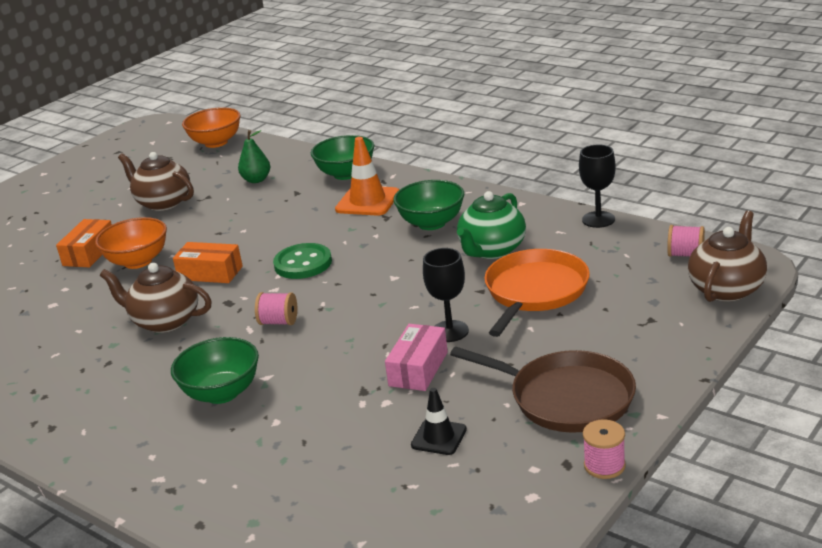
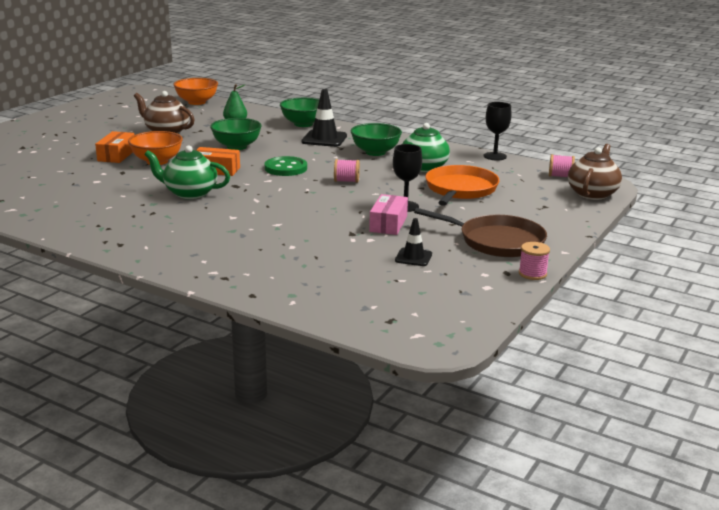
camera: 10 degrees left, 5 degrees down
(165, 321) = (189, 193): brown teapot -> green teapot
(222, 393) = (246, 231): green bowl -> green bowl (236, 147)
(278, 322) = (277, 197): pink spool -> pink spool (346, 181)
(367, 201) = (324, 139): orange traffic cone -> black traffic cone

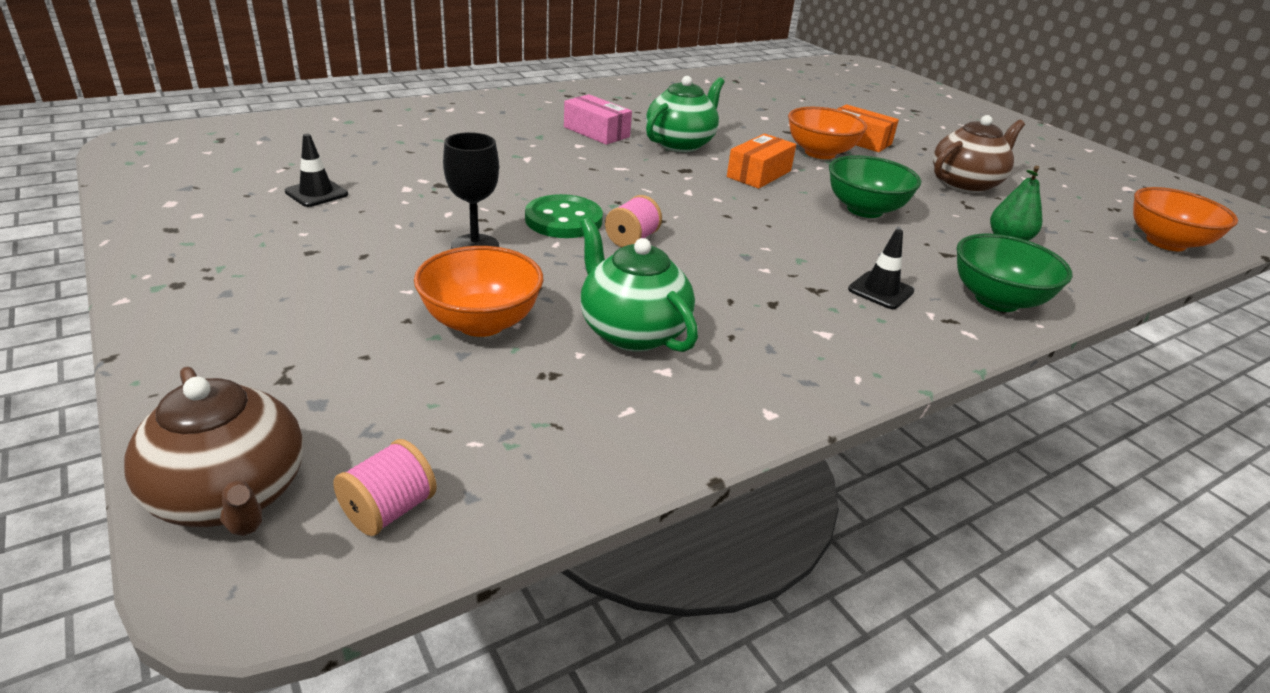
camera: 115 degrees right, 10 degrees up
(286, 168) = (732, 215): green button -> green button (563, 220)
(324, 139) = (880, 290): black traffic cone -> black traffic cone, size x0.61
(375, 152) = (765, 314): green bowl -> none
(388, 224) = (433, 213): pink box -> pink box (596, 132)
(460, 189) = (481, 322): orange pan -> orange bowl
(495, 156) = (628, 470): black goblet -> none
(497, 241) = (253, 263): brown pan -> none
(532, 274) = (130, 243): pink spool -> none

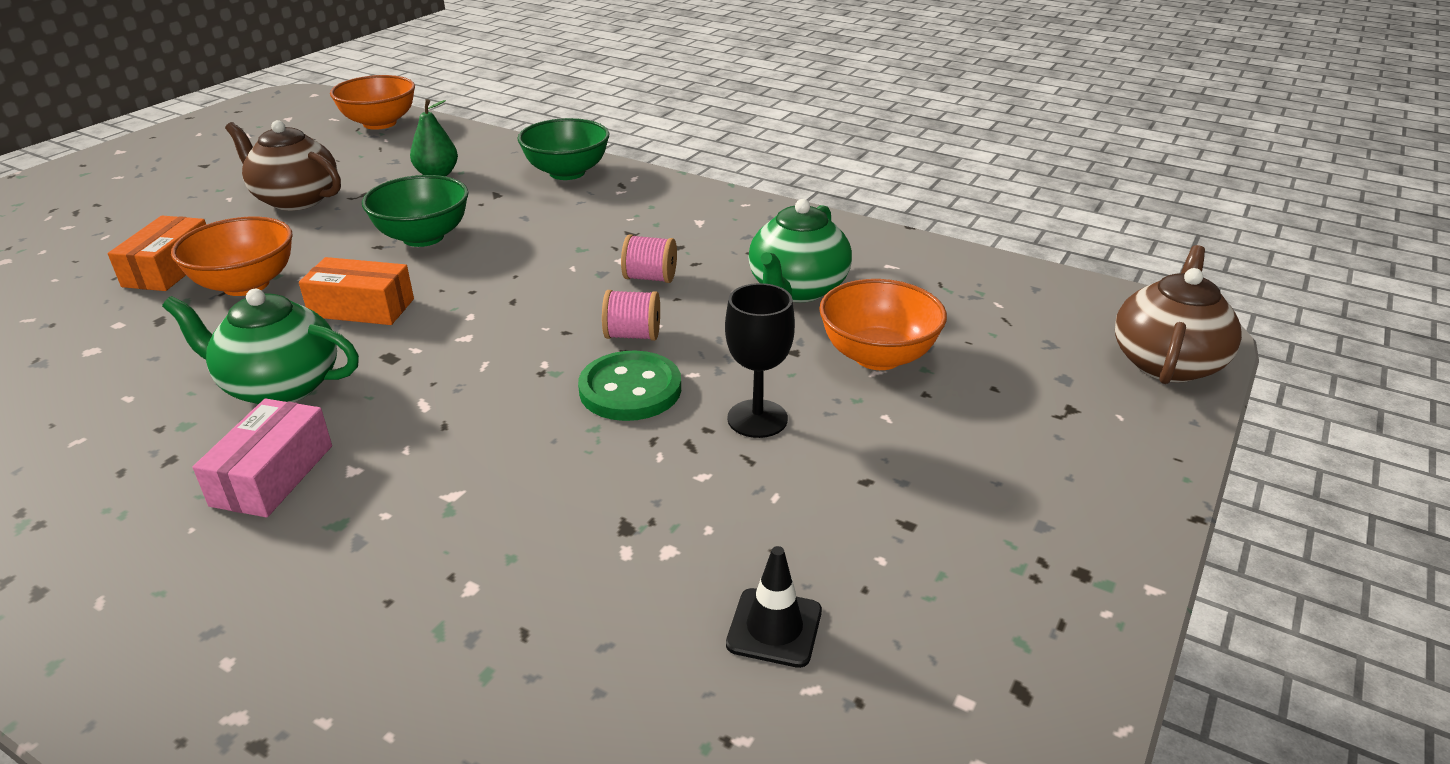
camera: 115 degrees left, 0 degrees up
(389, 510) = (1084, 307): pink spool -> pink spool (650, 278)
(880, 290) = (602, 211): black traffic cone -> none

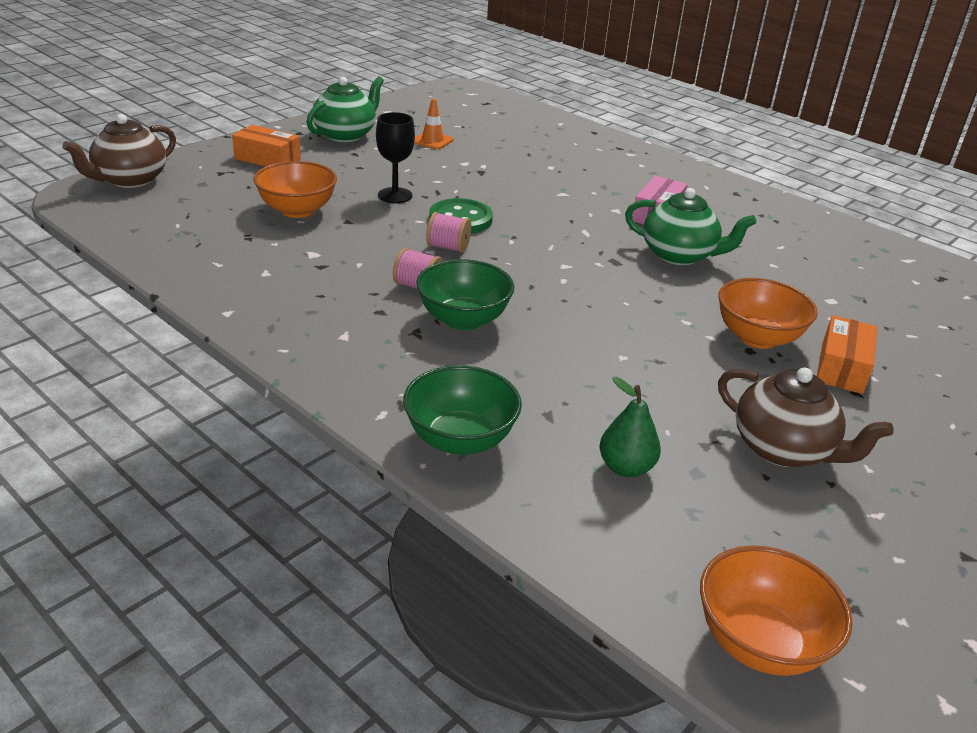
camera: 170 degrees left, 0 degrees up
(362, 308) = (648, 300): orange box -> orange box (267, 159)
(423, 237) = (618, 364): green bowl -> green bowl (463, 319)
(774, 628) = (432, 141): black traffic cone -> orange traffic cone
(797, 289) = (309, 258): green teapot -> green teapot (346, 135)

